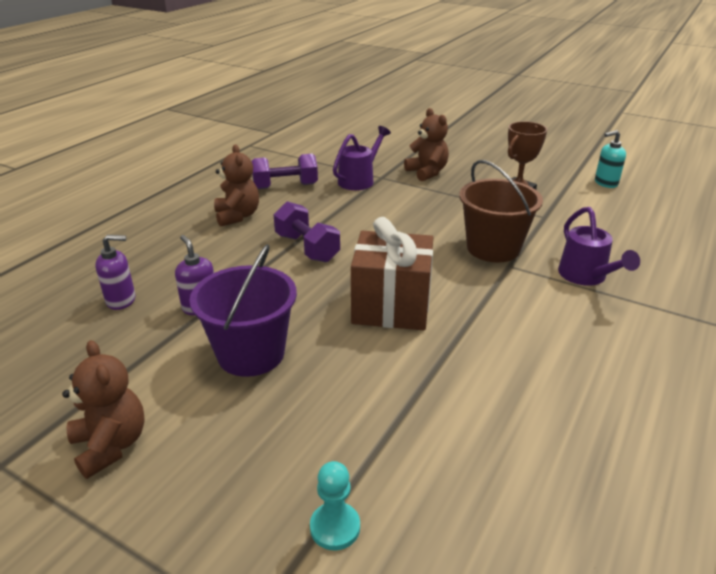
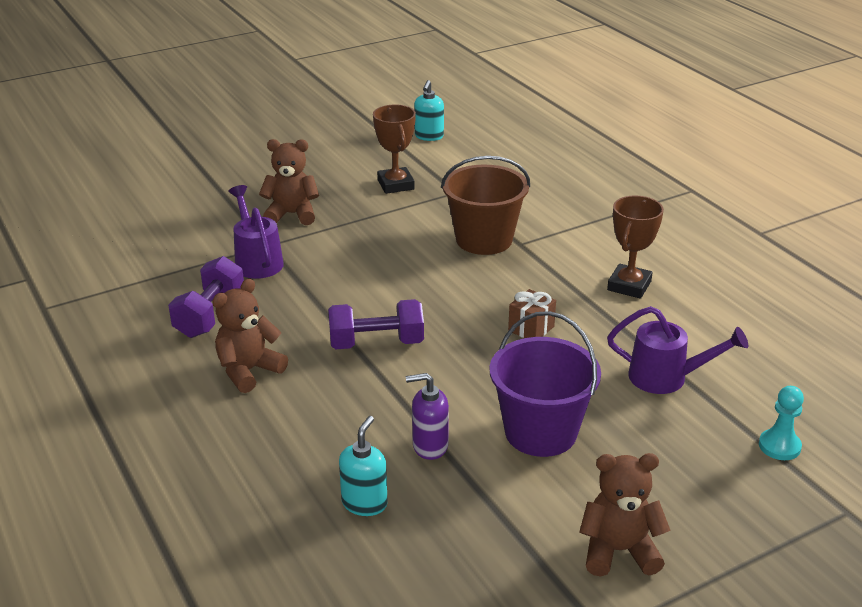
camera: 60 degrees left, 0 degrees up
(121, 300) = (364, 503): purple soap dispenser -> turquoise soap dispenser
(237, 216) = (249, 371): brown teddy bear -> brown teddy bear turned 60 degrees counterclockwise
(391, 307) = (531, 329): brown gift -> brown gift, size x0.46
(517, 341) = (629, 286): none -> brown trophy
(586, 277) = (569, 217): purple watering can -> purple watering can (667, 378)

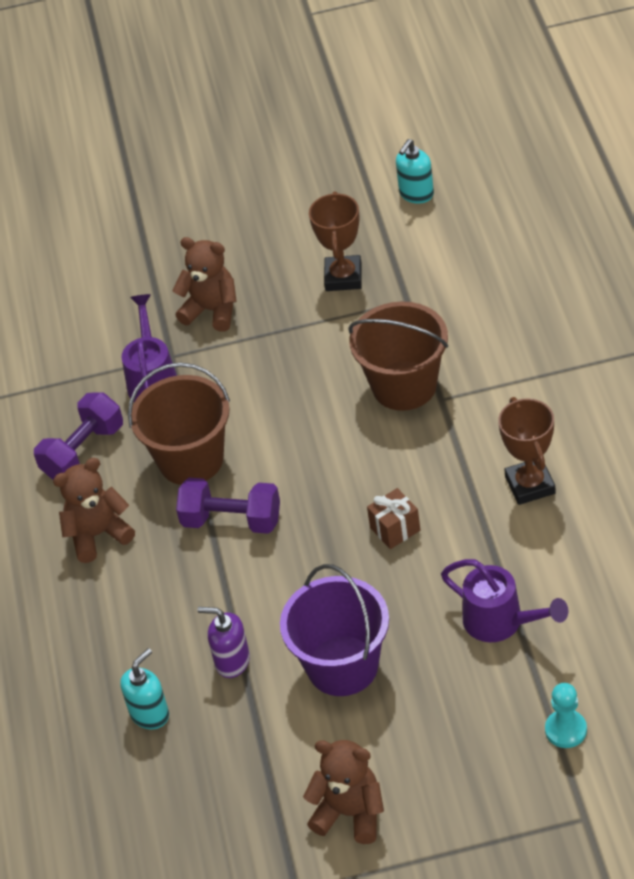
camera: 25 degrees right, 15 degrees up
(317, 307) = (191, 459): none -> brown bucket
(629, 286) = (530, 485): brown trophy -> brown trophy turned 60 degrees counterclockwise

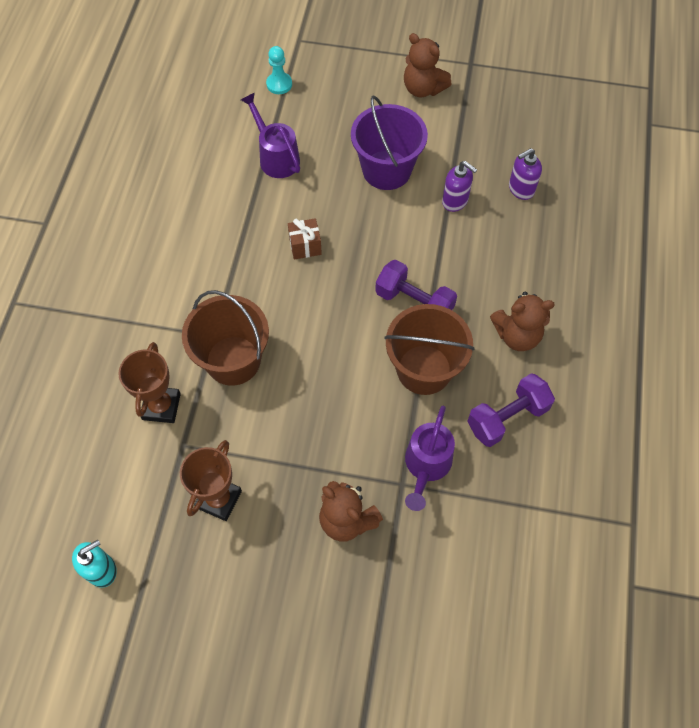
camera: 165 degrees left, 15 degrees up
(150, 714) = (521, 189): turquoise soap dispenser -> purple soap dispenser
(530, 485) = (198, 238): brown trophy -> brown trophy (161, 406)

